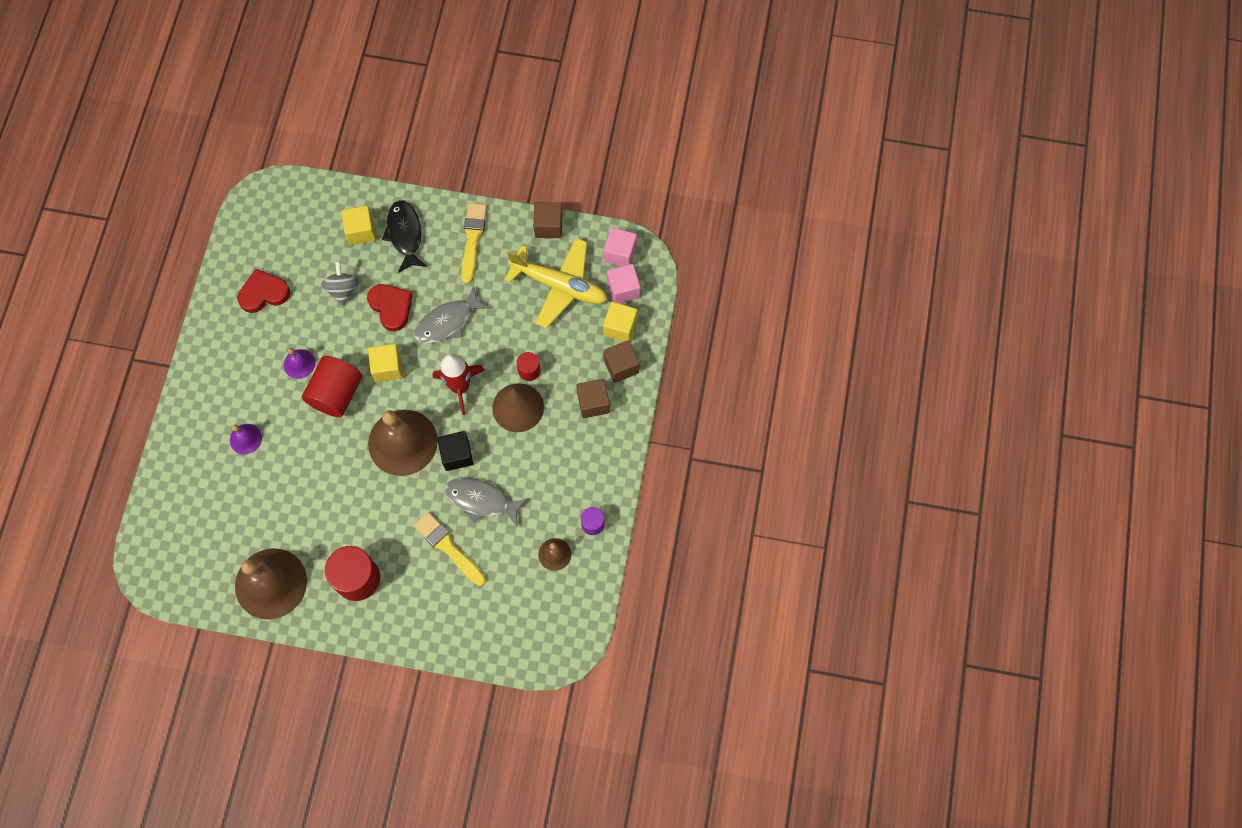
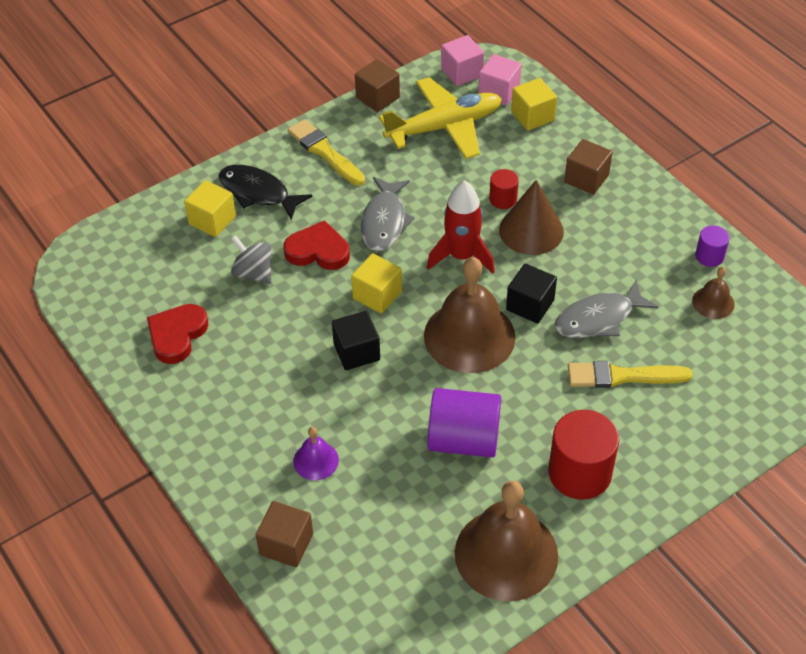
camera: 45 degrees left, 20 degrees down
(299, 363) = (288, 359): purple bell -> none
(326, 500) = (463, 440): none -> purple cylinder
(336, 393) = (356, 352): red cylinder -> black cube
(621, 366) = (571, 139): brown cube -> brown cube (286, 544)

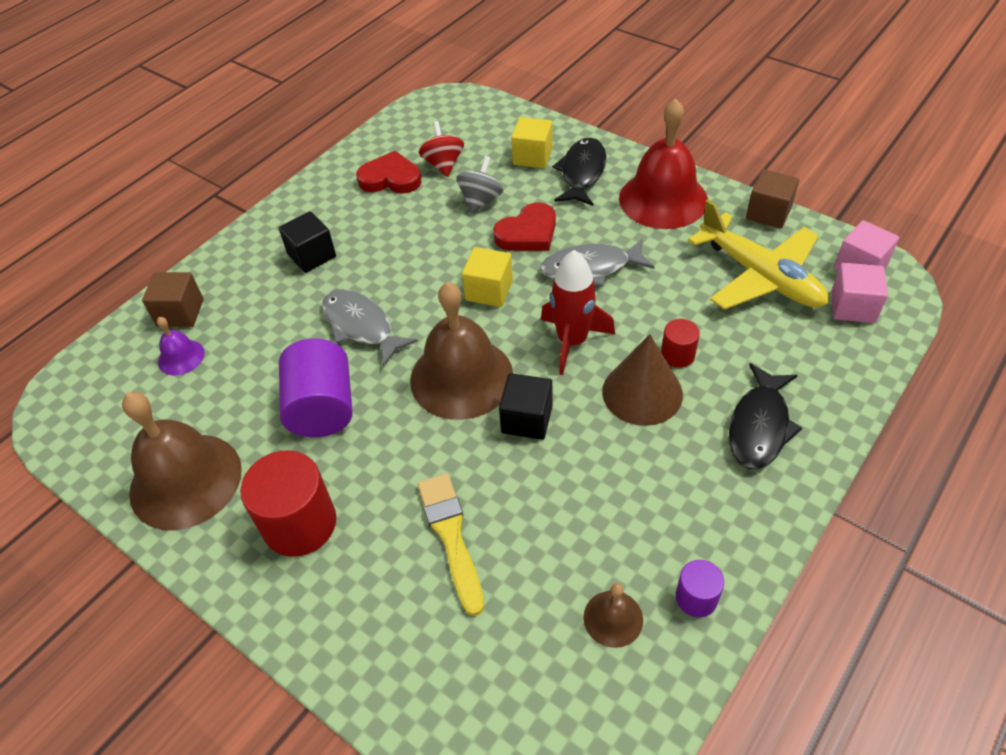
camera: 75 degrees right, 0 degrees up
(181, 289) = (443, 164): none -> red spinning top
(316, 460) = (274, 305): purple bell -> purple bell (181, 357)
(318, 251) = (528, 233): red heart -> red heart turned 60 degrees clockwise
(324, 152) = (663, 199): yellow brush -> red bell
(356, 352) = (410, 296): black cube -> black cube (312, 255)
(532, 116) = (833, 348): yellow cube -> none
(586, 179) = (759, 426): brown cube -> black fish
(598, 318) = (532, 491): grey fish -> grey fish (361, 326)

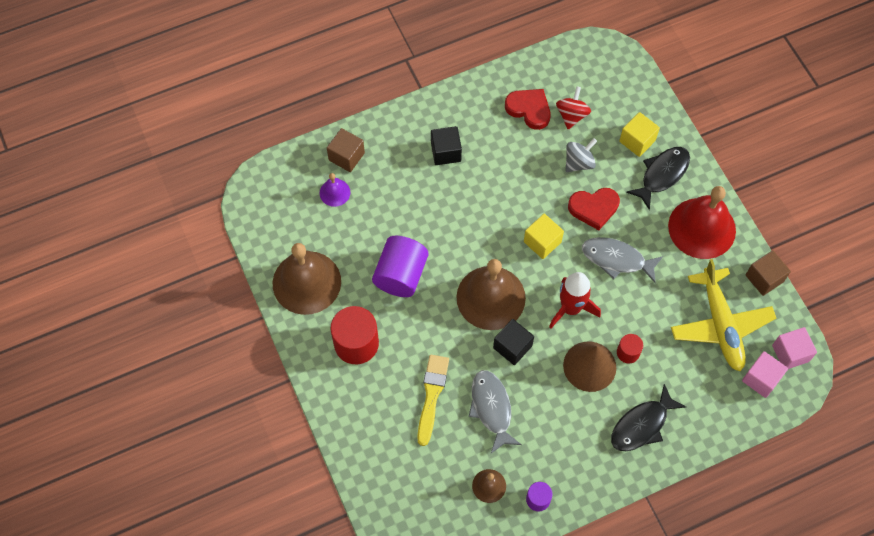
camera: 25 degrees right, 15 degrees up
(361, 326) = (450, 227): grey fish -> grey fish (491, 408)

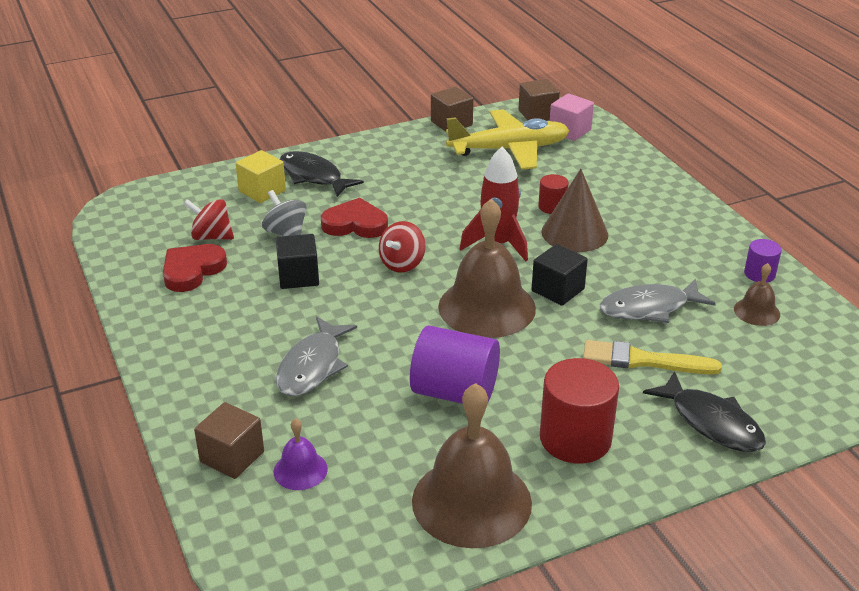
camera: 90 degrees left, 30 degrees down
(446, 152) = (246, 347): black cube -> black cube (298, 277)
(542, 242) = (402, 264): yellow cube -> red spinning top
(594, 208) = (355, 224): red heart -> red heart turned 75 degrees counterclockwise
(616, 259) = (428, 210): grey fish -> grey fish (312, 366)
(642, 425) = (641, 201): black fish -> black fish (711, 422)
(702, 228) = (388, 155): red bell -> none
(790, 353) = (537, 114): pink cube -> brown cube

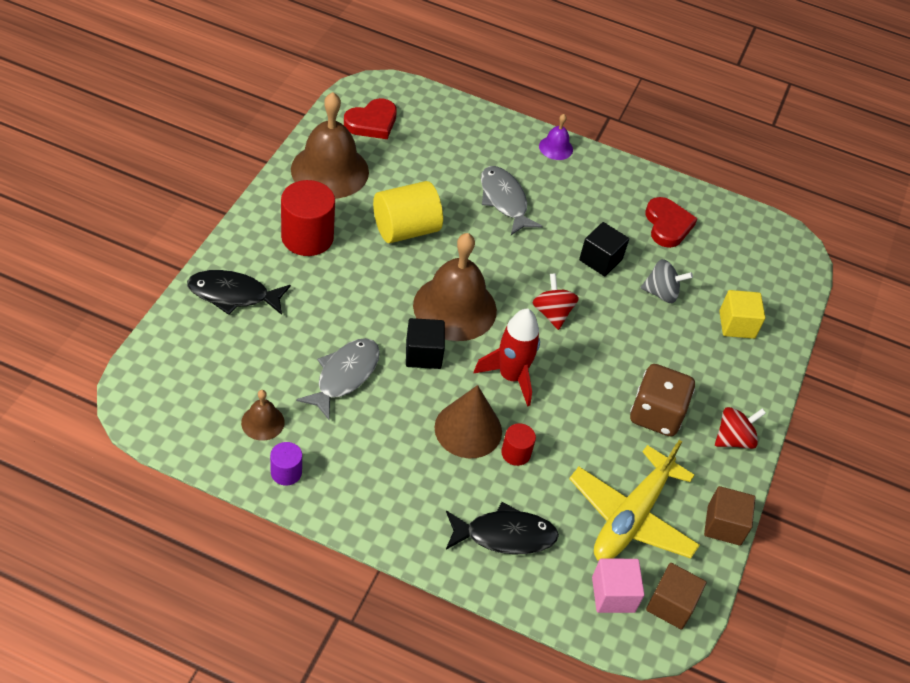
camera: 130 degrees right, 15 degrees up
(211, 237) = (700, 259): red spinning top -> red spinning top (733, 439)
(232, 457) = (474, 129): brown cube -> none
(300, 470) = (433, 140): purple bell -> purple bell (556, 148)
(313, 176) = (728, 366): black fish -> black fish (505, 535)
(355, 224) = (630, 332): red heart -> red heart (372, 122)
(413, 179) = (656, 414): none -> brown dice
(454, 392) = (406, 229): purple cylinder -> yellow cylinder
(643, 360) = (311, 322): yellow brush -> none

